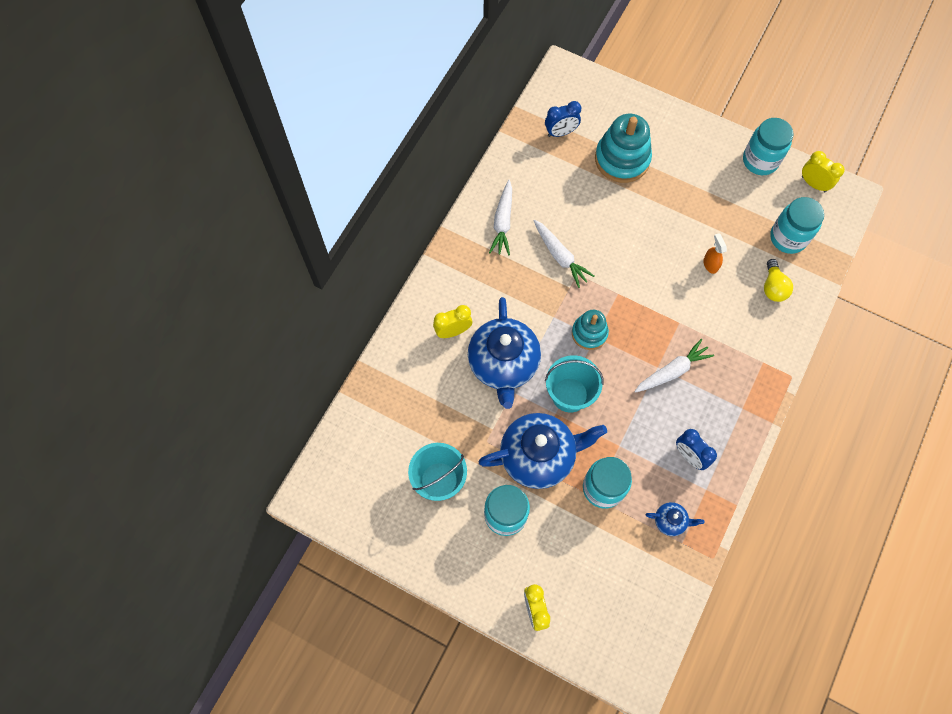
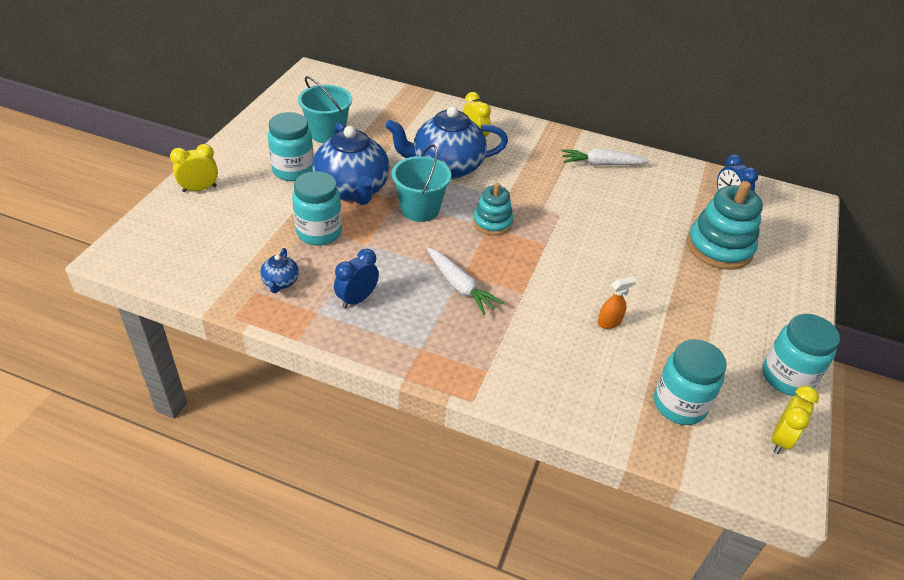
camera: 80 degrees right, 25 degrees down
(560, 256) = (577, 202): white carrot -> none
(773, 287) = (597, 385): yellow light bulb -> none

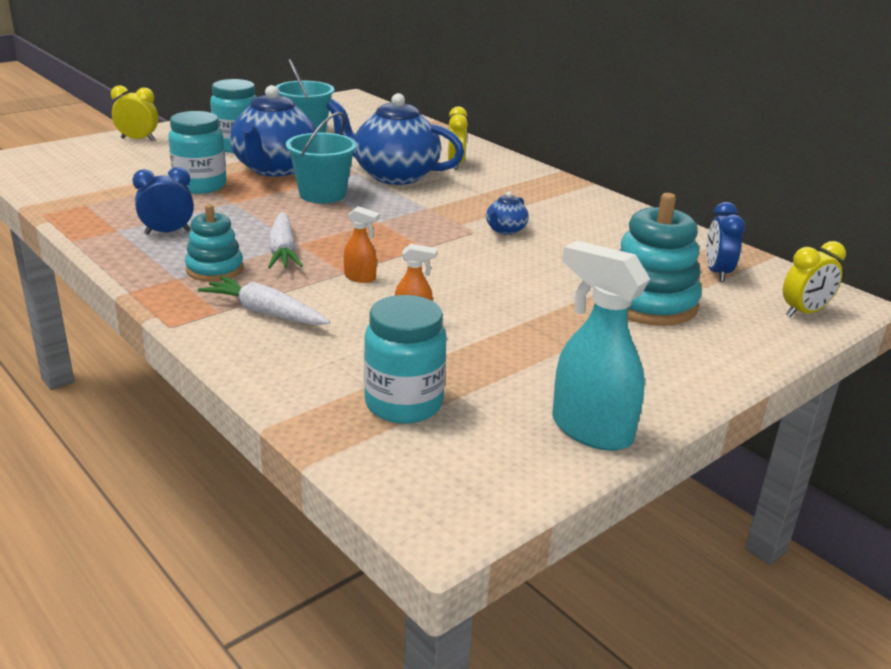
camera: 30 degrees right, 15 degrees down
(280, 282) = (116, 205): blue teapot -> blue teapot (505, 230)
(492, 222) = (386, 220): turquoise stacking toy -> turquoise stacking toy (215, 269)
(538, 294) = (360, 278): none -> orange spray bottle
(601, 164) = (581, 210): white carrot -> white carrot (265, 313)
(781, 439) = (501, 478): yellow clock -> yellow clock (804, 312)
(787, 377) = (590, 430): turquoise jar -> turquoise spray bottle

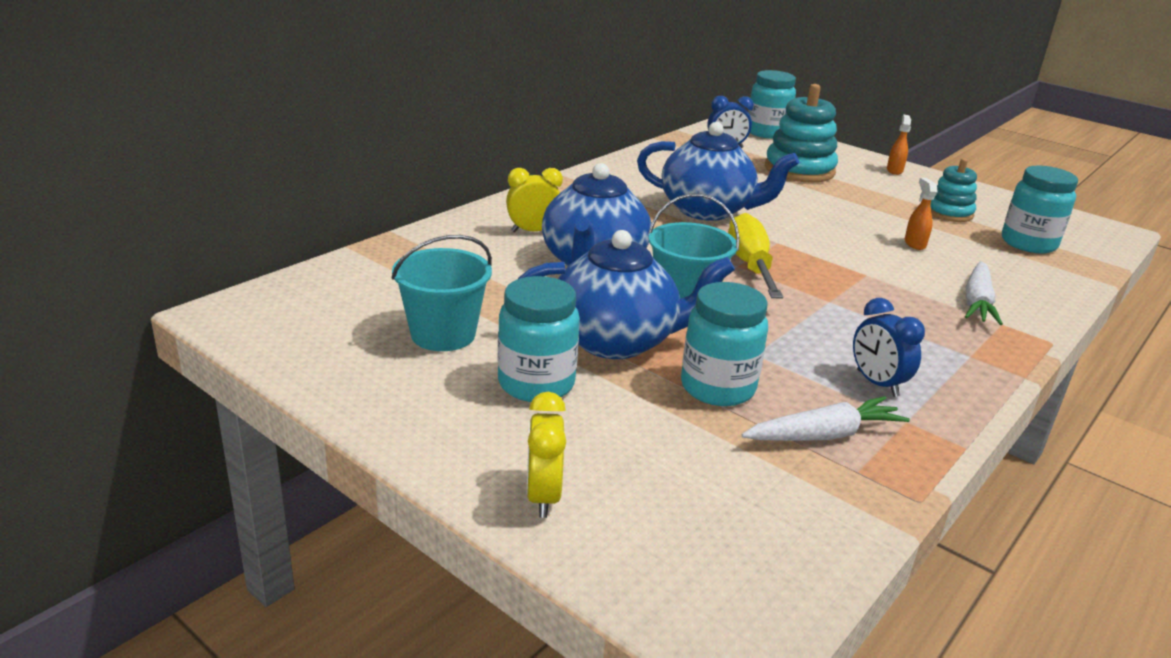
camera: 100 degrees left, 0 degrees up
(215, 269) = (930, 338): turquoise stacking toy -> turquoise stacking toy (949, 213)
(283, 250) = (852, 308): white carrot -> white carrot (823, 435)
(360, 278) = (869, 267): orange spray bottle -> orange spray bottle (894, 170)
(378, 227) = (750, 265): none -> yellow screwdriver
(505, 230) = (708, 210): blue teapot -> blue teapot, size x2.29
(590, 430) = (982, 195): turquoise spray bottle -> none
(804, 312) = (766, 133): yellow clock -> turquoise jar

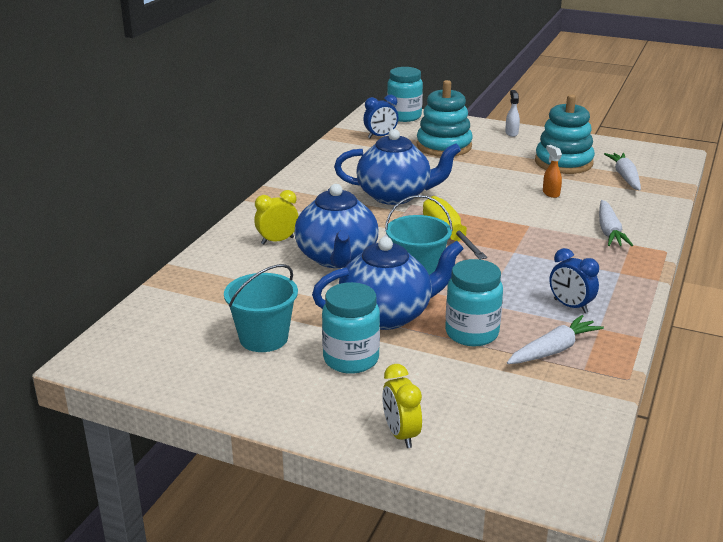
camera: 15 degrees left, 0 degrees up
(894, 170) = (511, 133): orange spray bottle -> white spray bottle
(949, 213) = (563, 162): turquoise stacking toy -> turquoise stacking toy, size x1.65
(1028, 243) = (625, 177): turquoise jar -> white carrot

